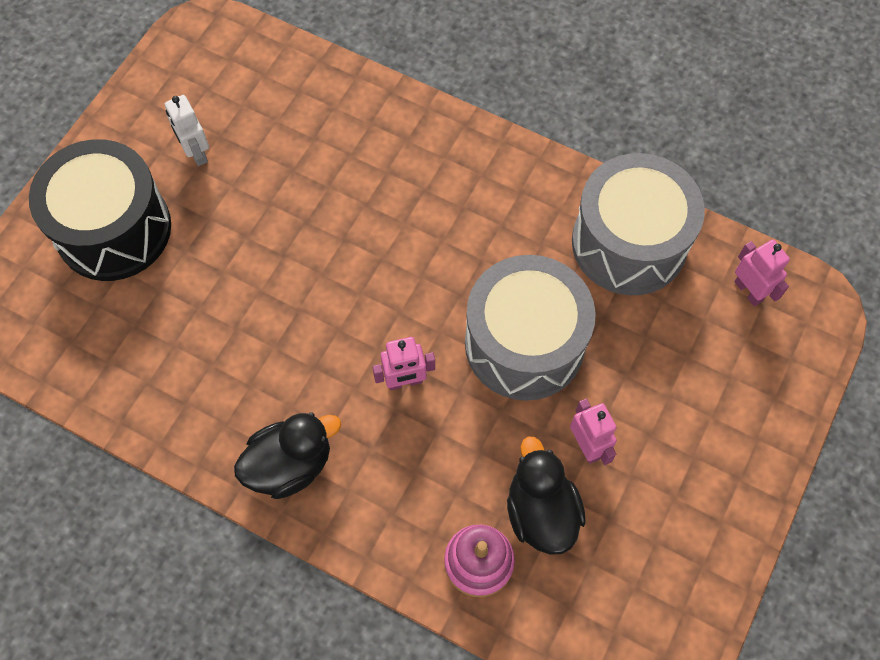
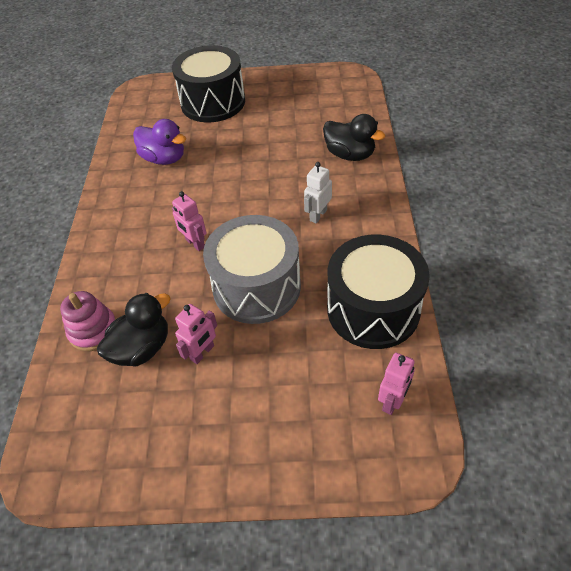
camera: 65 degrees right, 15 degrees down
(196, 153) = (277, 106): white robot -> white robot (318, 215)
(198, 351) = (164, 158): none -> purple duck
(290, 464) = (117, 220): black duck -> black duck (350, 155)
(629, 243) = (373, 309): grey drum -> black drum

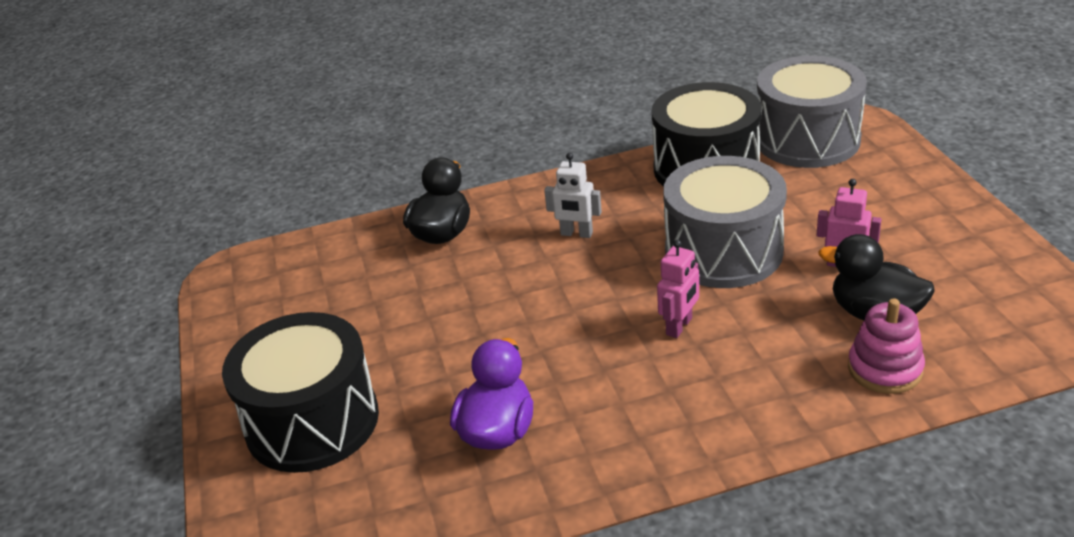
camera: 105 degrees left, 15 degrees down
(392, 401) = (807, 140): pink robot -> grey drum

